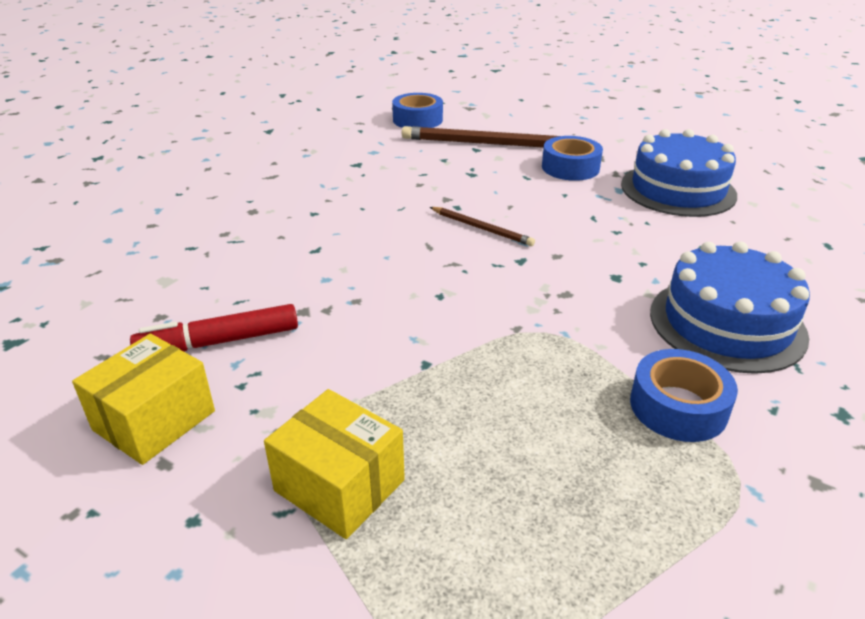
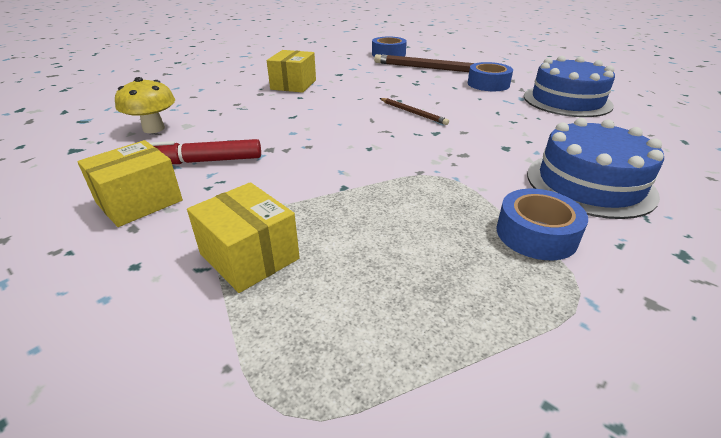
camera: 10 degrees right, 0 degrees up
(118, 292) = (154, 129): none -> yellow mushroom
(296, 190) = (293, 85): none -> yellow box

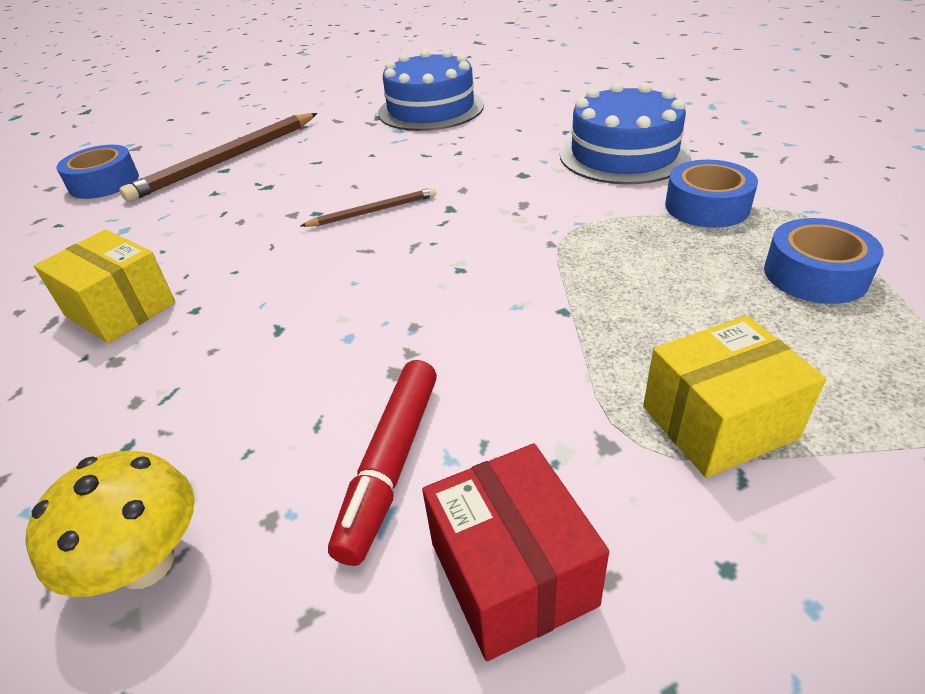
camera: 65 degrees left, 5 degrees up
(139, 201) = (512, 573): yellow box -> red box
(488, 84) = (332, 137): blue tape -> blue tape (815, 274)

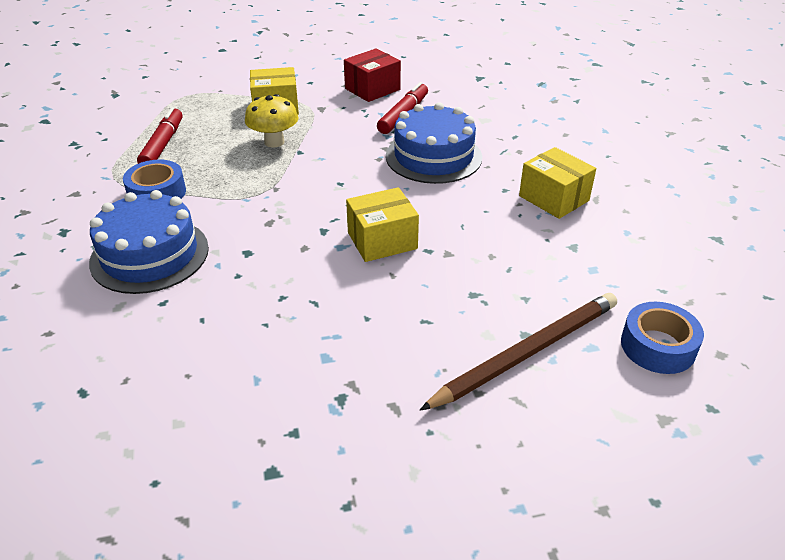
camera: 170 degrees left, 0 degrees up
(146, 563) = (491, 106): yellow mushroom -> yellow mushroom (274, 142)
(373, 211) = (382, 241): brown pencil -> yellow box
(431, 109) = (269, 396): blue cake -> blue cake (433, 156)
(512, 573) = (372, 89): red box -> red box turned 60 degrees clockwise
(815, 274) = (163, 145): blue tape -> red marker

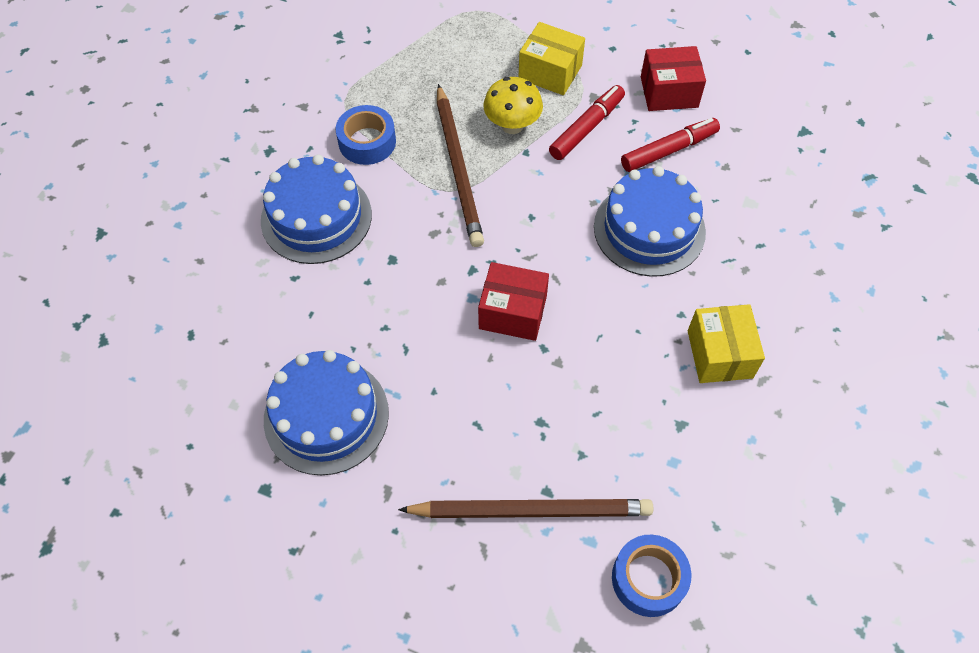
camera: 35 degrees right, 20 degrees up
(163, 145) = (411, 76): red marker -> red marker (586, 128)
(253, 179) = (458, 168): none -> brown pencil
(283, 383) = (326, 416): none -> blue cake
(382, 241) = (513, 312): yellow box -> red box

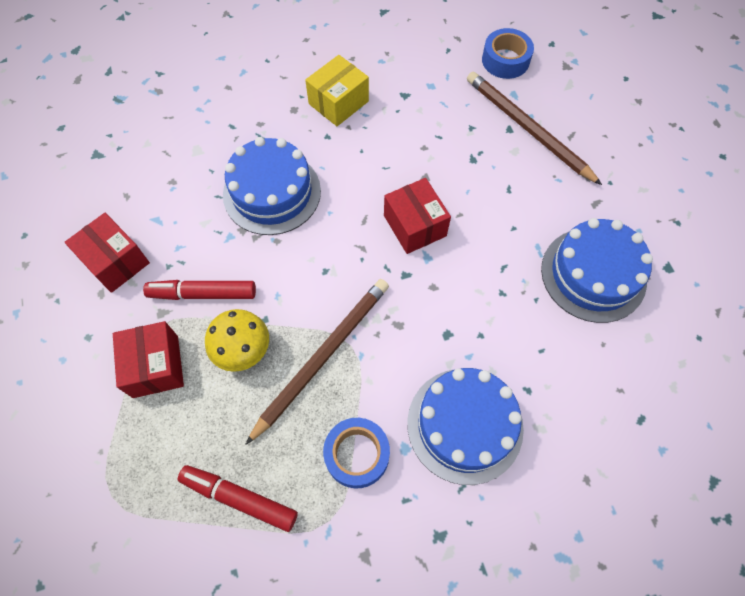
camera: 130 degrees left, 5 degrees up
(550, 72) = (156, 366): yellow box -> red box
(669, 150) = (183, 224): red marker -> red marker (239, 498)

